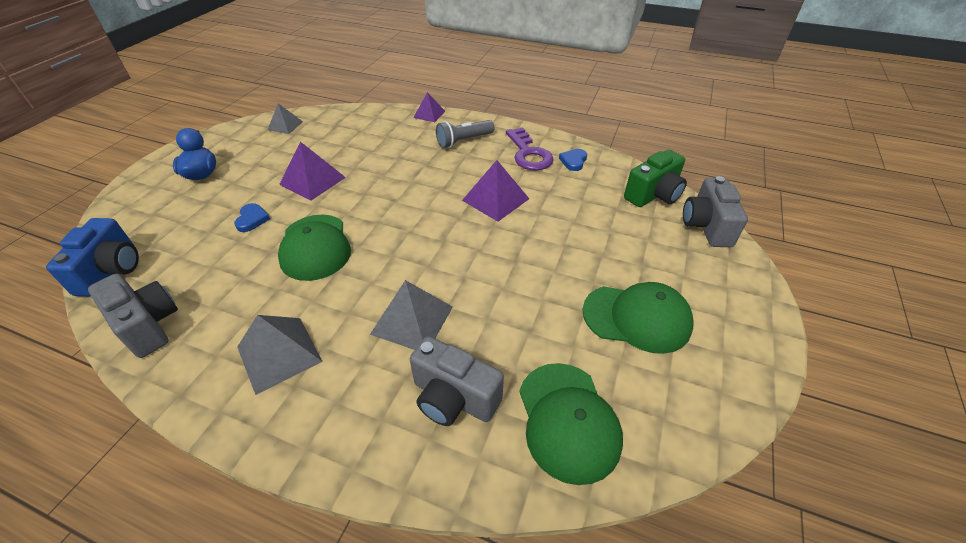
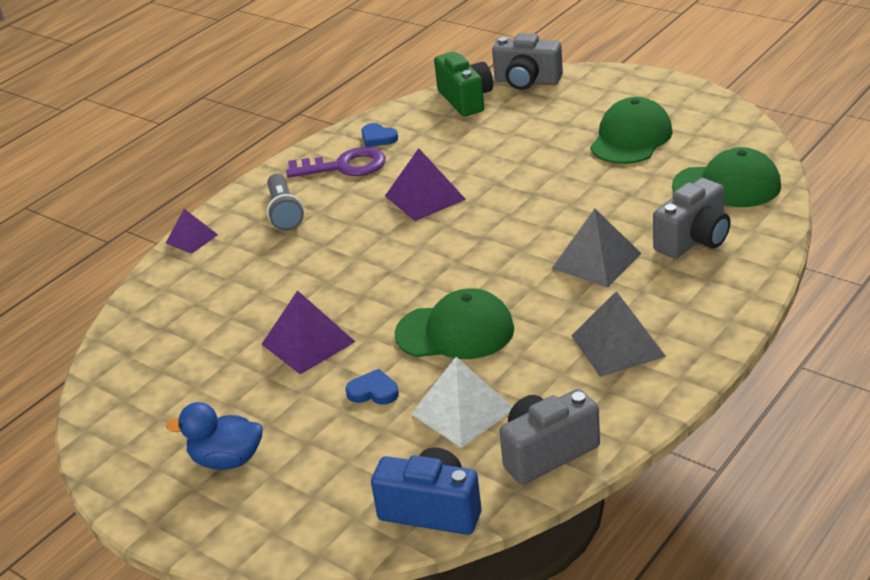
camera: 70 degrees left, 10 degrees down
(216, 267) = (462, 411): none -> white pyramid
(285, 125) = (127, 383): grey pyramid -> none

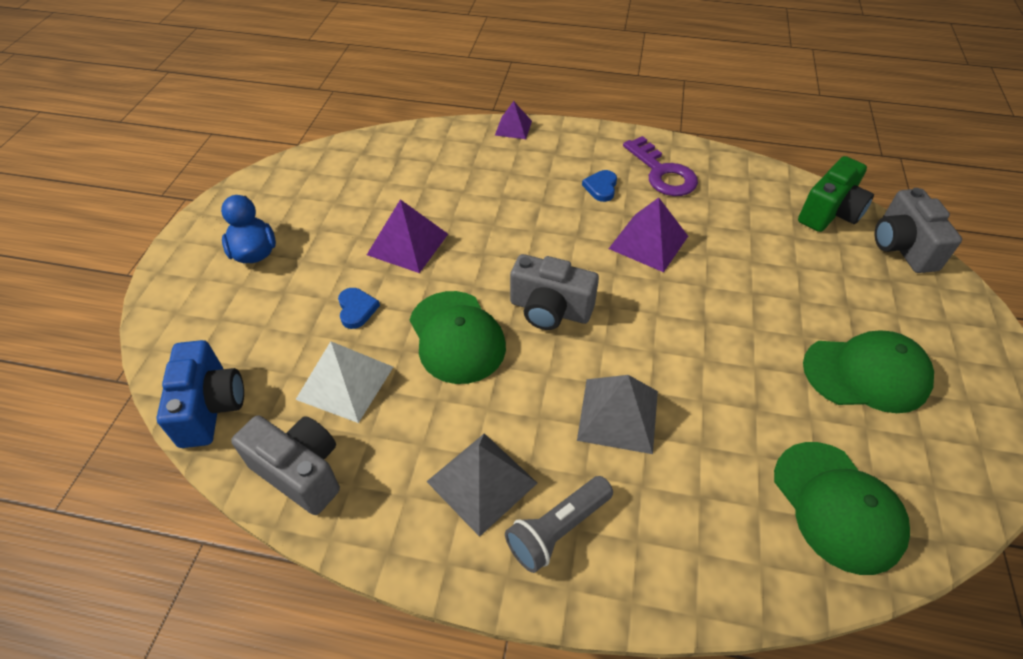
camera: 60 degrees right, 15 degrees up
(284, 212) = (575, 163): grey flashlight -> grey flashlight (558, 529)
(378, 138) = (720, 177): blue heart -> blue heart (601, 187)
(694, 240) = (705, 501): grey camera -> grey camera (550, 310)

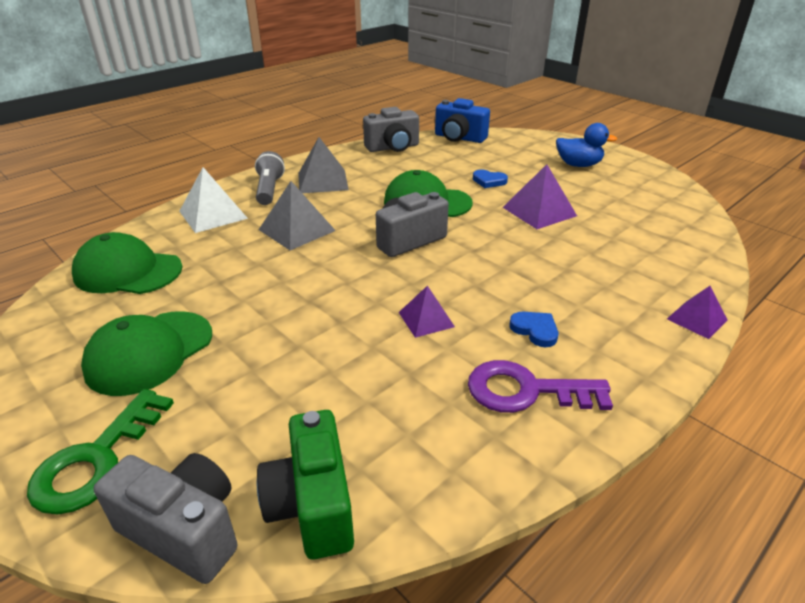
camera: 125 degrees right, 15 degrees down
(345, 382) = (434, 166): white pyramid -> white pyramid (213, 214)
(648, 242) = (426, 319): purple pyramid -> purple pyramid, size x0.63
(938, 316) = (97, 460): none -> green key

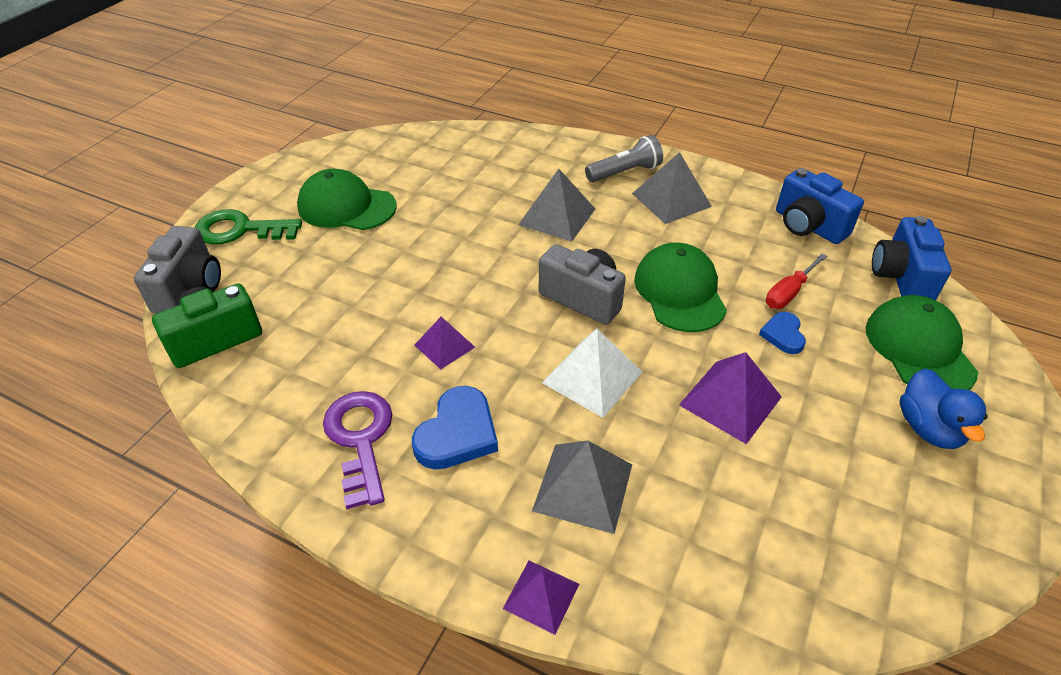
camera: 70 degrees right, 10 degrees up
(128, 271) = (440, 154): green cap -> green cap (919, 349)
(213, 214) = (553, 158): white pyramid -> white pyramid (592, 377)
(393, 148) = (808, 226): grey camera -> blue camera
(452, 169) = (789, 293): none -> red screwdriver
(535, 330) = (457, 433): blue heart -> blue heart, size x1.69
(602, 282) = (583, 487): none -> grey pyramid

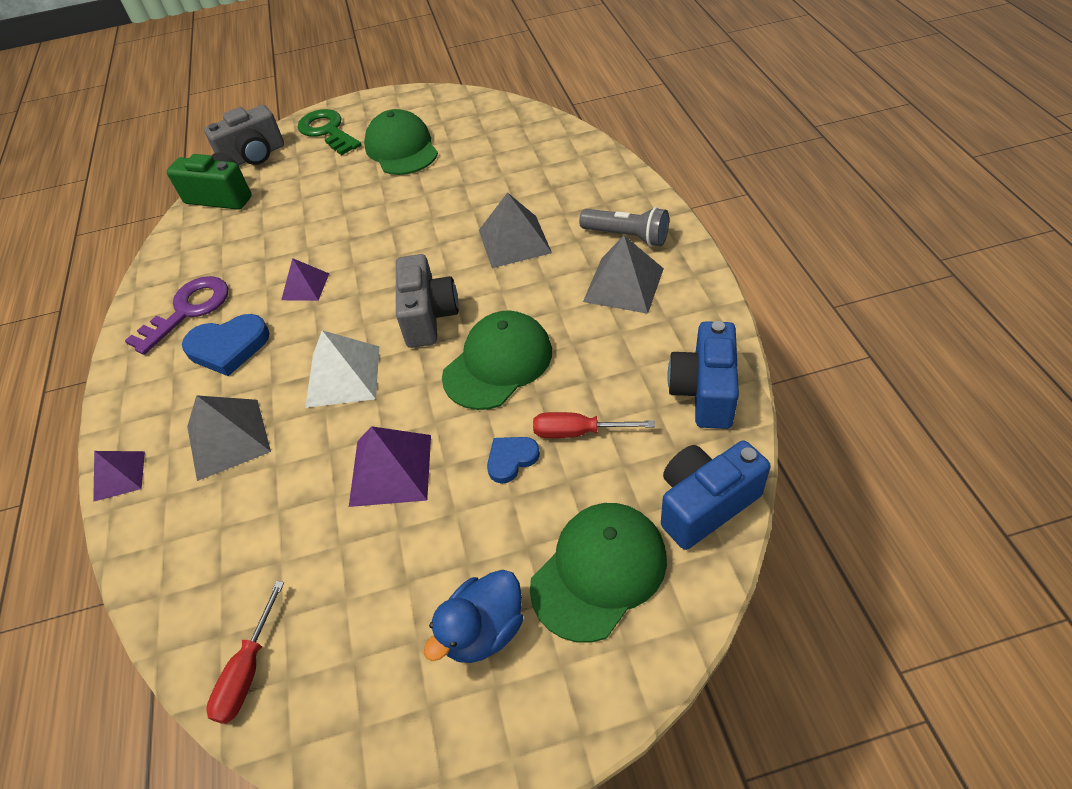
camera: 55 degrees right, 5 degrees up
(870, 590) = (248, 671): none -> red screwdriver

